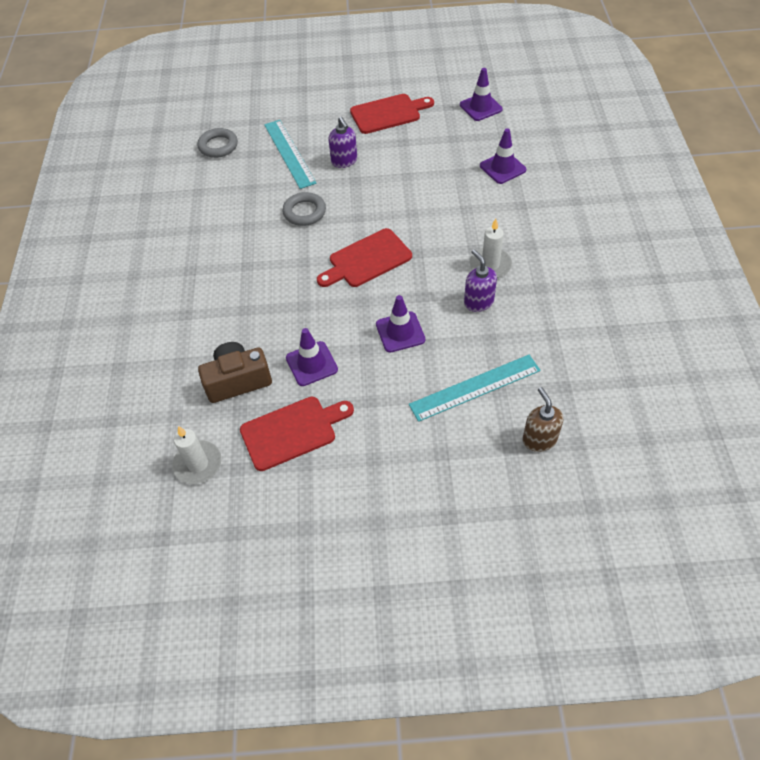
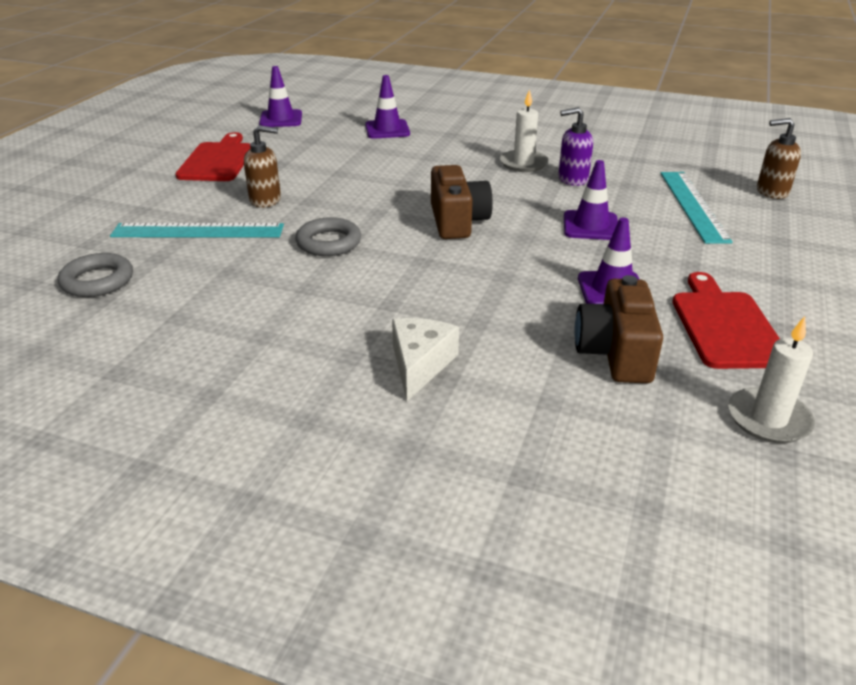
camera: 70 degrees left, 20 degrees down
(193, 299) = (420, 364): none -> white cheese
(344, 161) = (266, 200): purple soap dispenser -> brown soap dispenser
(367, 260) = (457, 221): red cutting board -> brown camera

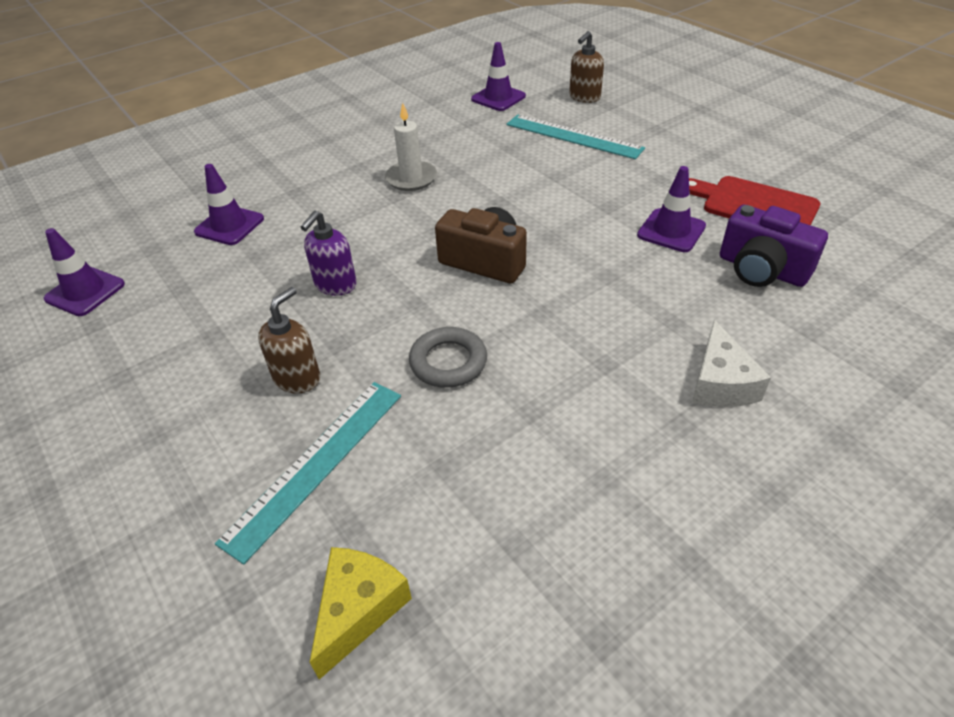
camera: 55 degrees left, 10 degrees up
(97, 281) = (359, 609): grey ring -> yellow cheese
(218, 160) = (134, 386): red cutting board -> none
(420, 364) = (720, 383): white cheese -> white cheese turned 135 degrees counterclockwise
(572, 179) = (470, 168): purple soap dispenser -> purple soap dispenser (335, 285)
(590, 226) = (562, 195): purple traffic cone -> purple traffic cone (498, 98)
(615, 353) = (761, 269): brown camera -> purple camera
(768, 419) = (874, 243): white candle -> none

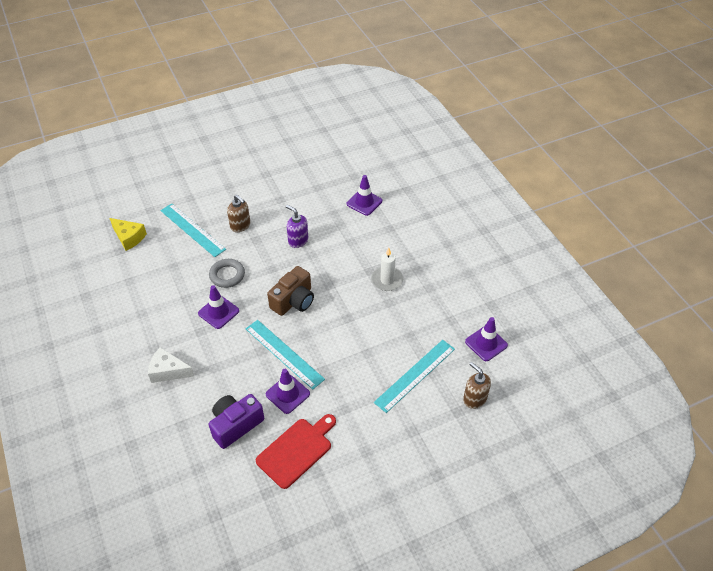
camera: 100 degrees right, 5 degrees up
(85, 292) = (327, 158): purple traffic cone -> purple traffic cone (218, 312)
(599, 249) = (284, 353): none -> turquoise ruler

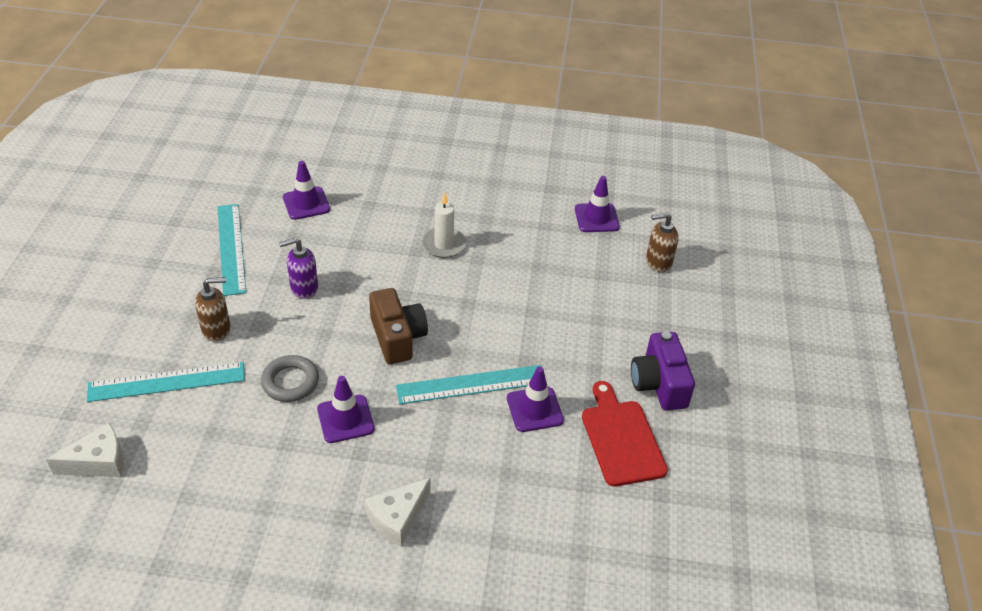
camera: 60 degrees left, 5 degrees down
(129, 237) = (98, 462): yellow cheese -> white cheese
(236, 425) = (542, 481): purple camera -> purple camera (659, 384)
(415, 375) = (594, 289): turquoise ruler -> turquoise ruler (231, 248)

